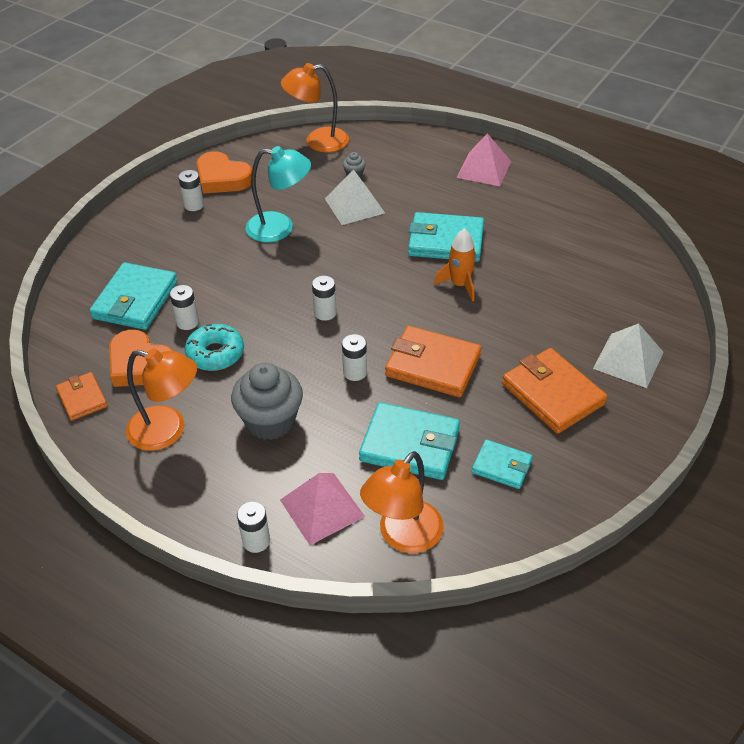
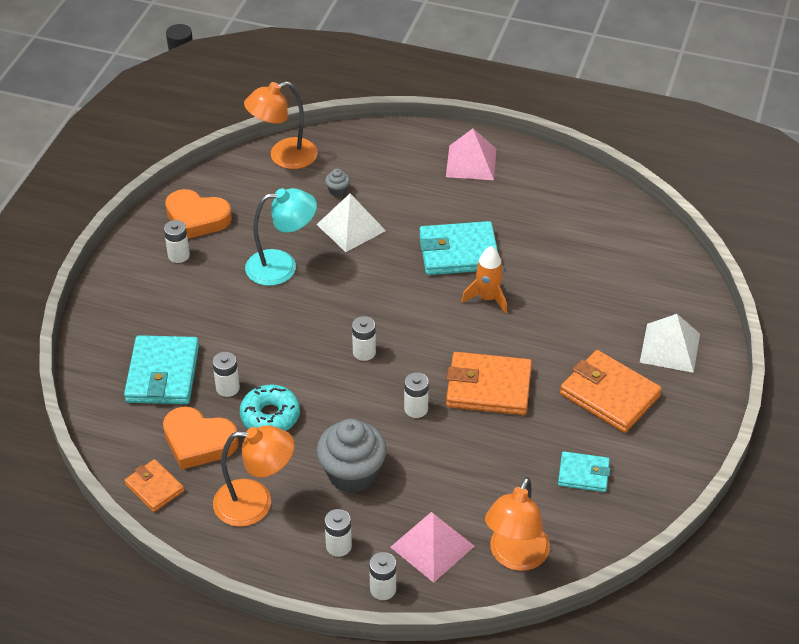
camera: 15 degrees left, 0 degrees up
(229, 488) = (338, 546): none -> white battery
(410, 445) = (493, 470): turquoise wallet -> none

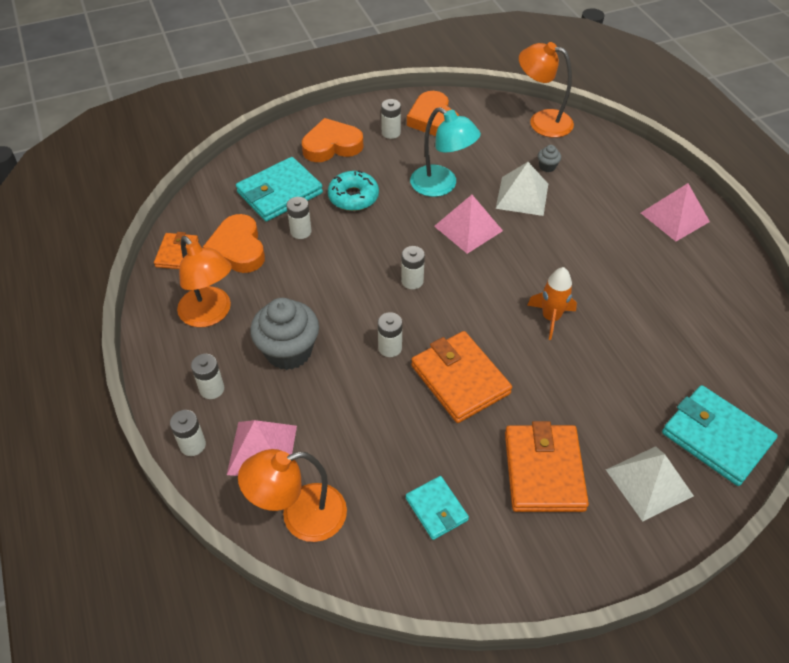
camera: 50 degrees right, 5 degrees up
(146, 303) = (332, 146): none -> orange heart
(270, 416) = (298, 270): turquoise donut -> turquoise donut (353, 197)
(348, 282) = (468, 228): none -> pink pyramid
(458, 252) = (575, 270): turquoise wallet -> turquoise wallet (716, 437)

